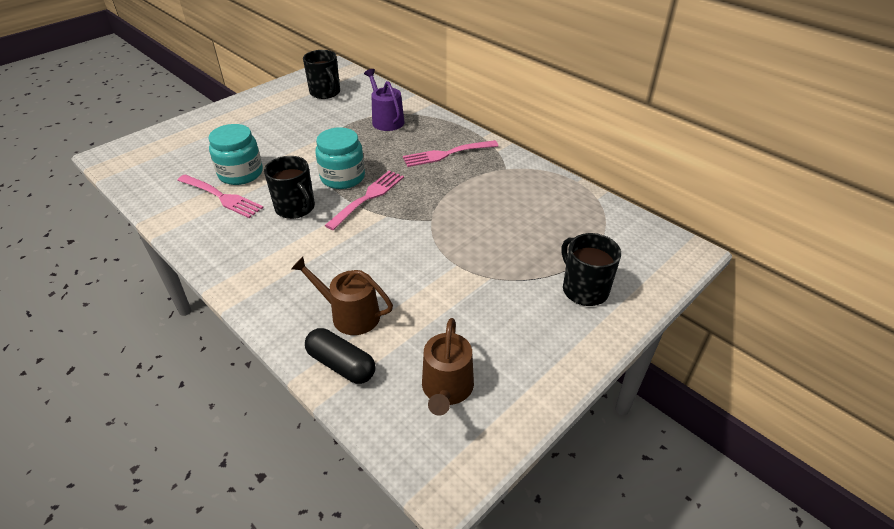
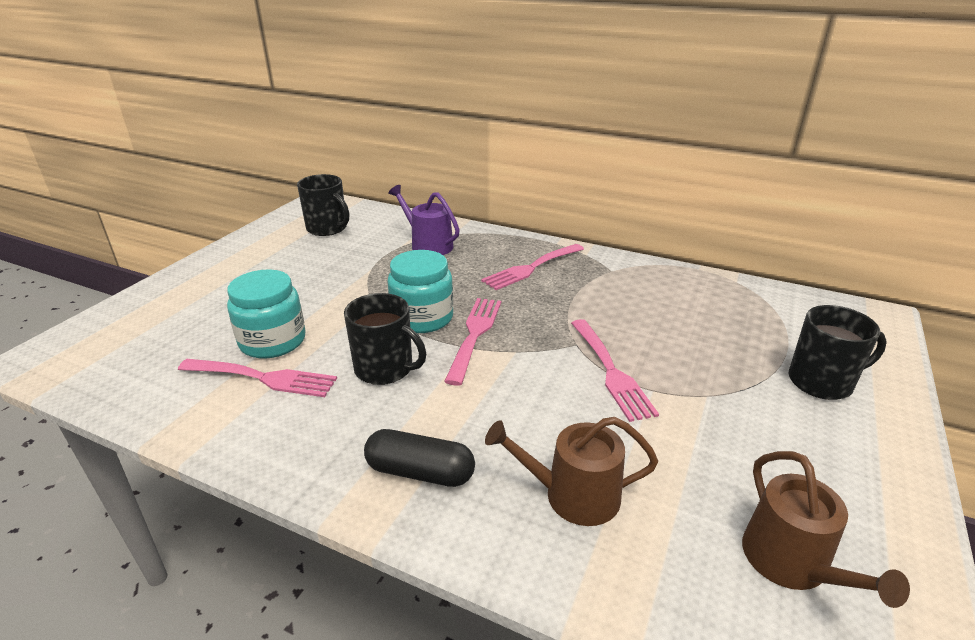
camera: 20 degrees left, 10 degrees down
(341, 364) = (620, 576): black capsule -> black capsule (420, 472)
(438, 245) = (611, 371): none -> pink fork
(584, 289) = (821, 382): black mug -> black mug turned 135 degrees clockwise

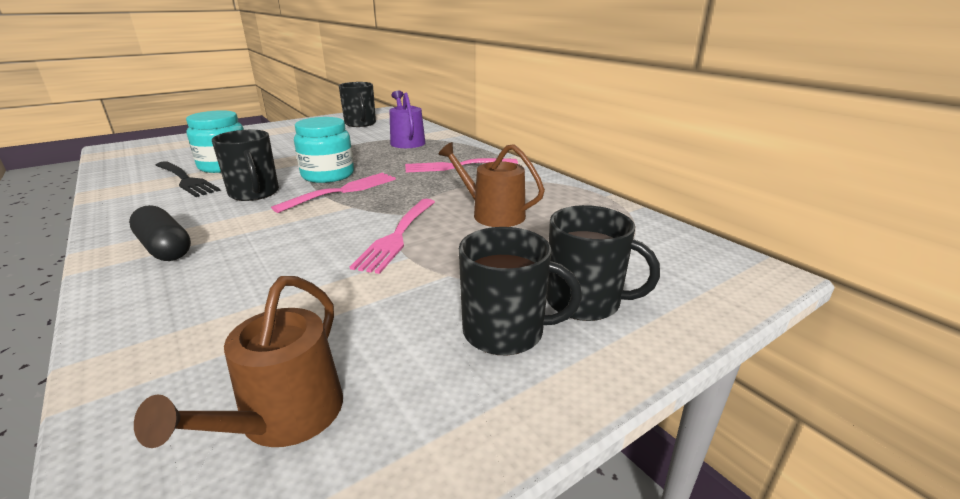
camera: 30 degrees right, 5 degrees down
(263, 378) = (186, 180): pink fork -> black fork
(572, 495) = (221, 295): brown watering can -> brown watering can (492, 214)
(813, 429) = (505, 332): none -> black mug

